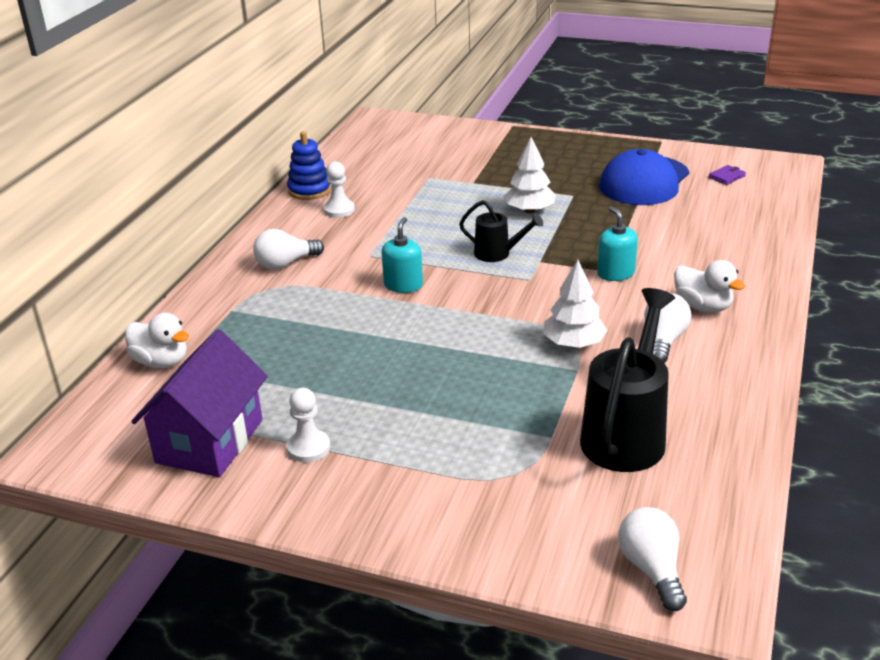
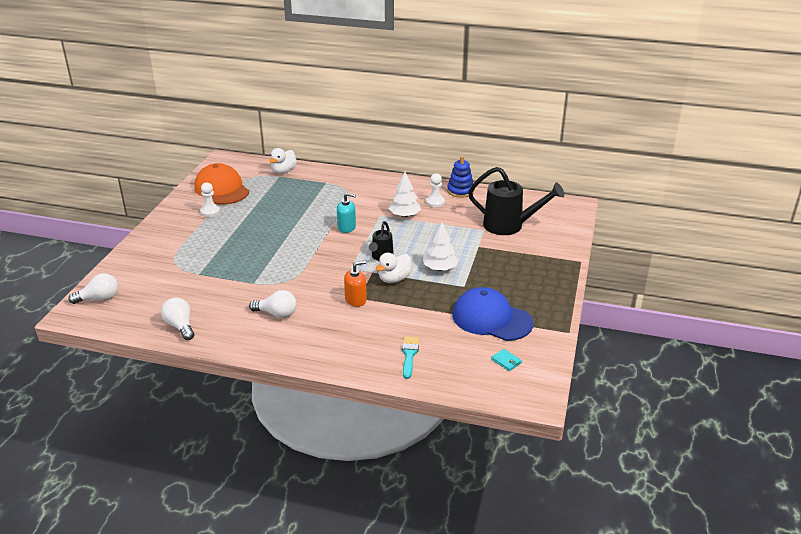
camera: 85 degrees right, 0 degrees up
(210, 441) = (221, 189): purple house -> orange cap
(285, 263) = (371, 192): white light bulb -> white light bulb (180, 326)
(573, 343) = (279, 282): white tree -> white tree (404, 215)
(615, 273) = (355, 300): turquoise soap dispenser -> orange soap dispenser
(626, 434) = (194, 296): black watering can -> black watering can (509, 226)
(703, 306) = (312, 332): white duck -> white duck (394, 279)
(727, 176) = (506, 361): purple wallet -> turquoise wallet
(733, 234) = (409, 355): none -> turquoise brush

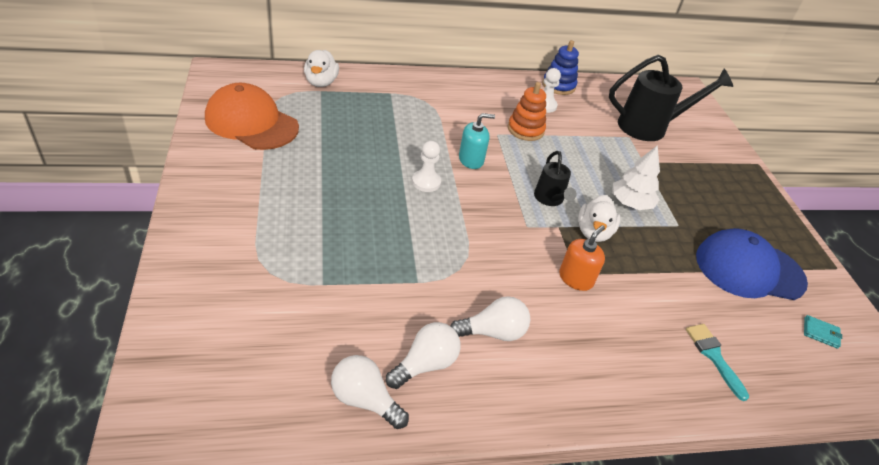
camera: 30 degrees left, 10 degrees up
(99, 299) = (181, 379): white light bulb -> white light bulb (425, 364)
(210, 212) = (261, 164): white pawn -> white pawn (426, 182)
(404, 215) = (525, 130): white tree -> orange stacking toy

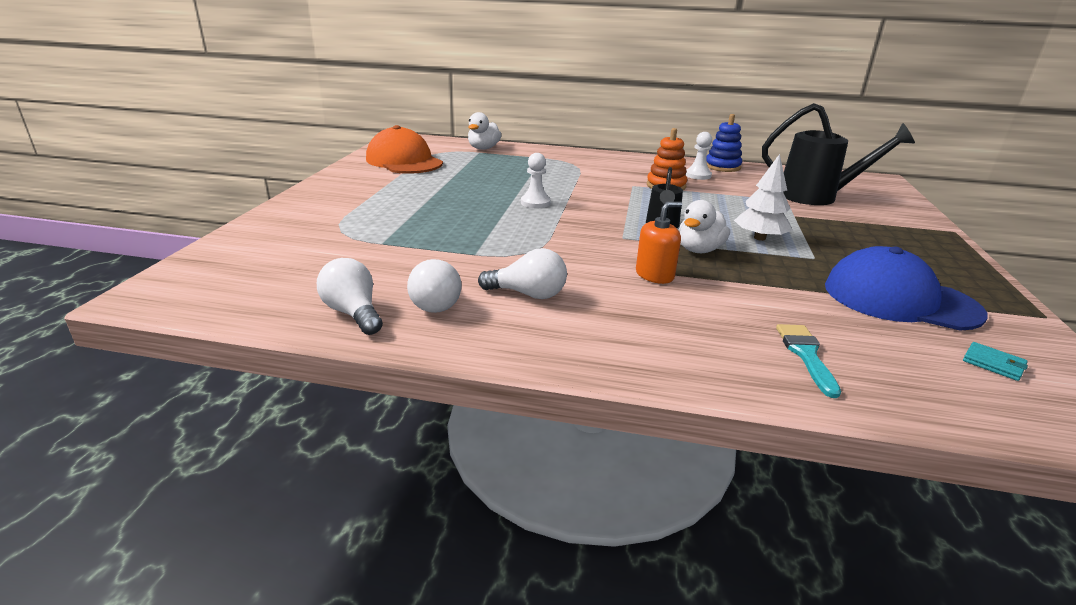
camera: 25 degrees right, 15 degrees down
(425, 364) = (436, 302): white light bulb -> white light bulb turned 105 degrees clockwise
(471, 160) = (592, 196): turquoise soap dispenser -> none

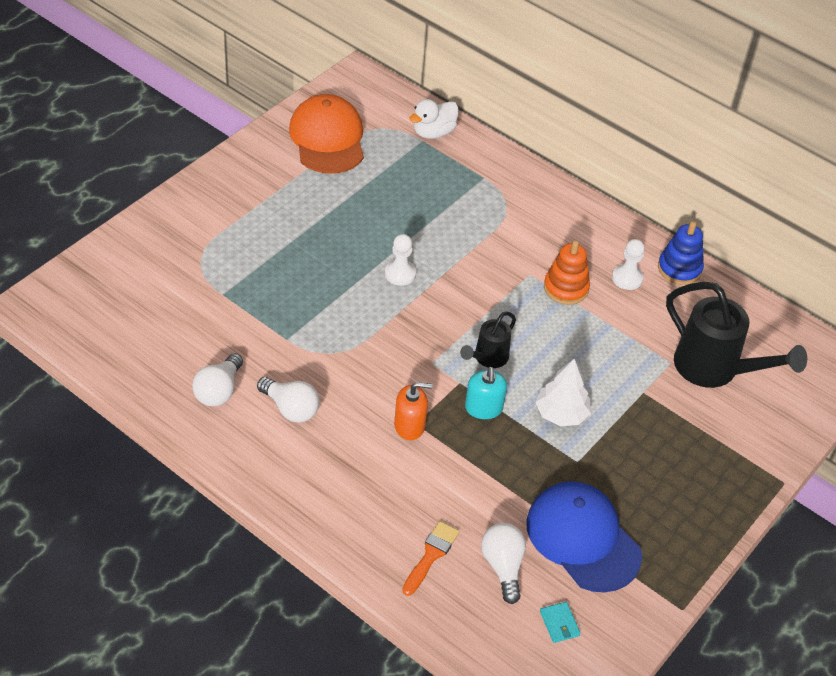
camera: 25 degrees right, 20 degrees up
(353, 313) = (157, 380): white light bulb -> white light bulb (503, 566)
(699, 250) = (483, 408): white duck -> turquoise soap dispenser
(806, 355) = (431, 555): turquoise brush -> orange brush

